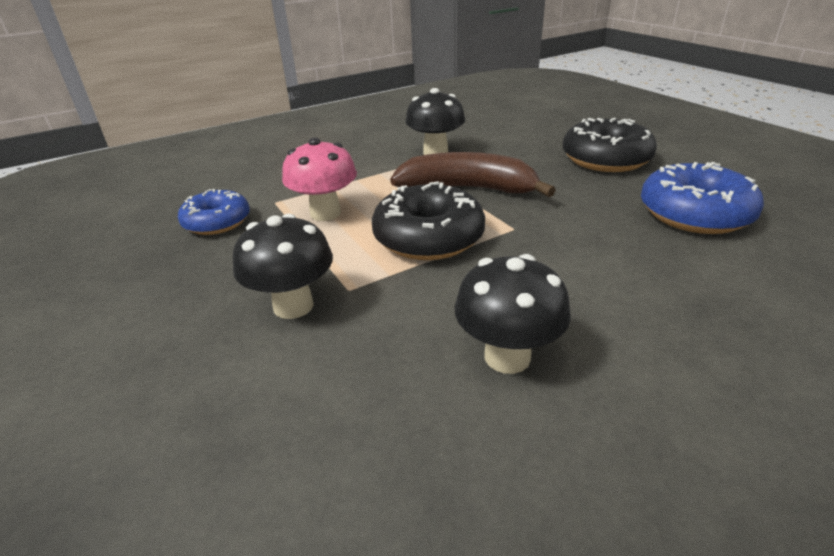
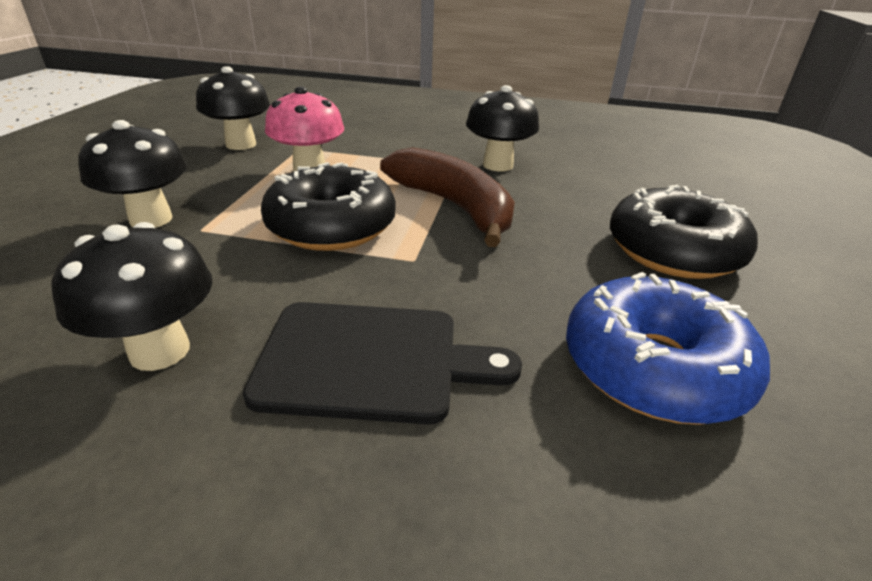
camera: 40 degrees right, 0 degrees up
(217, 222) = (241, 144): blue donut -> black mushroom
(605, 284) = (370, 360): none -> black cutting board

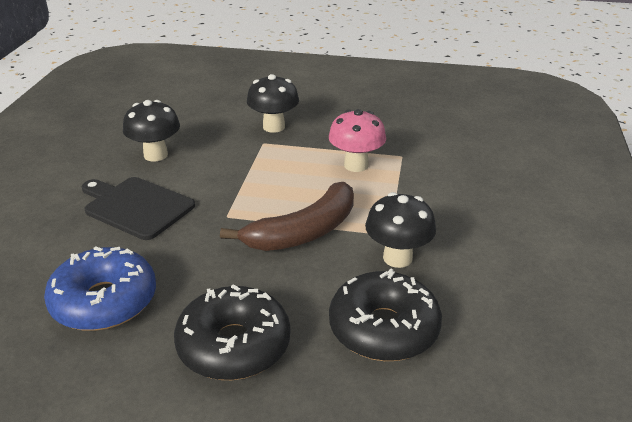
camera: 90 degrees right, 0 degrees up
(241, 144) = (398, 132): black mushroom -> none
(331, 226) = (269, 183): black donut -> black donut (383, 328)
(370, 360) = (136, 207): black cutting board -> black cutting board turned 120 degrees clockwise

